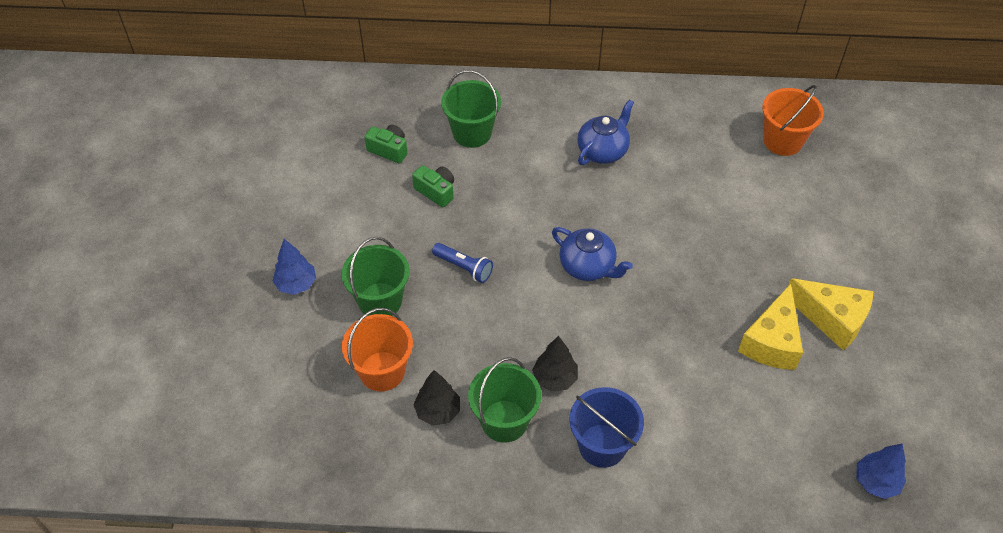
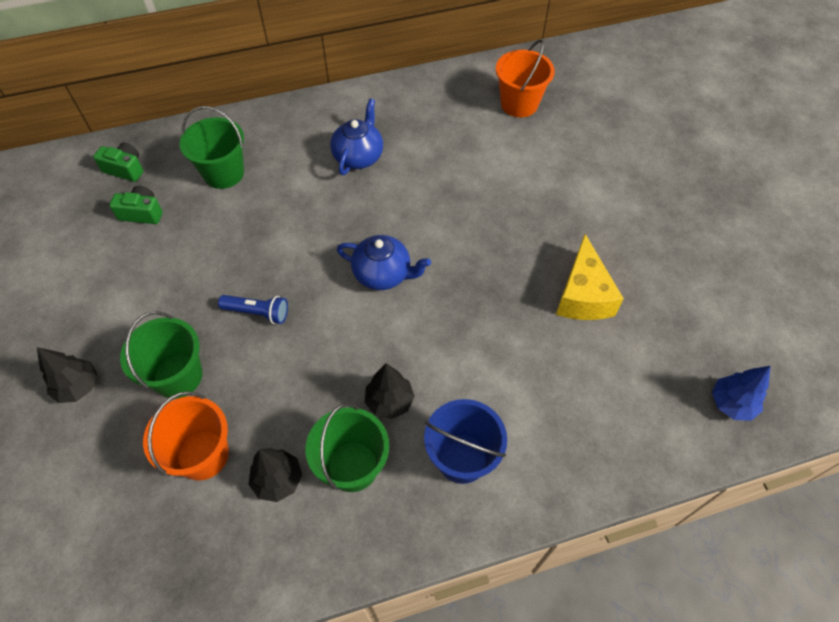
camera: 20 degrees left, 5 degrees up
(296, 284) = (78, 387): blue tree -> black tree
(436, 191) = (204, 242): green camera -> green camera (125, 169)
(832, 319) = (627, 256): yellow cheese -> none

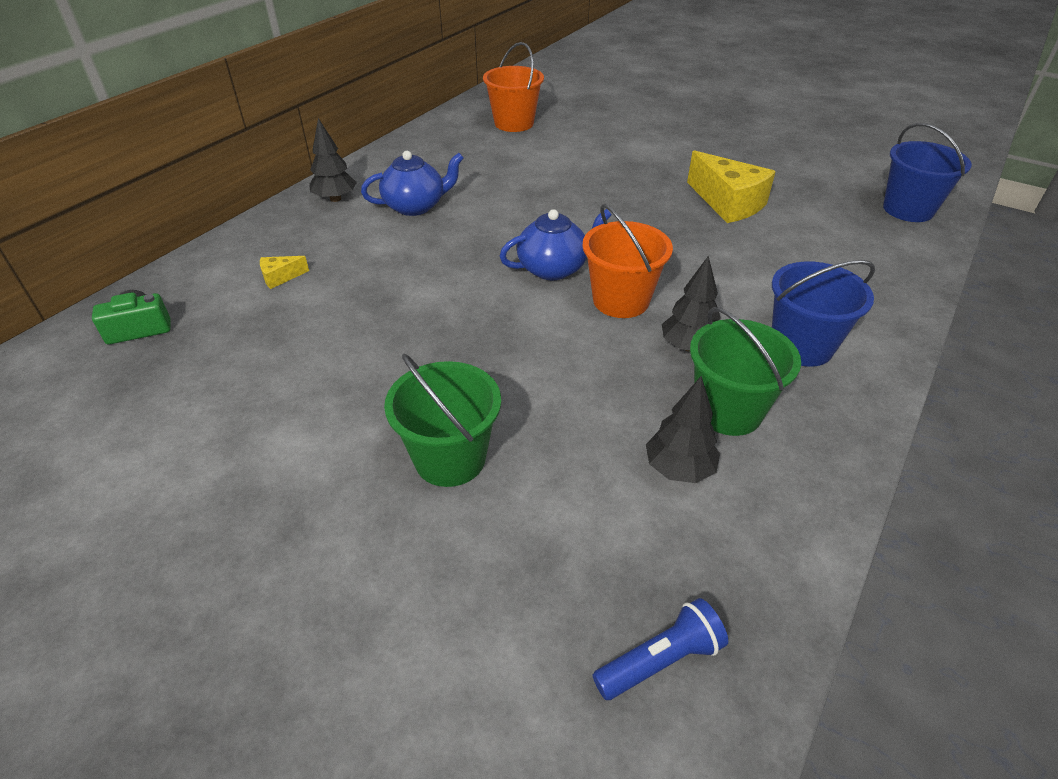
camera: 40 degrees left, 15 degrees down
(78, 387) = (330, 549): black tree -> black tree (335, 199)
(142, 213) = (213, 353): green camera -> none
(203, 455) = (573, 504): orange bucket -> orange bucket (621, 300)
(224, 173) = (280, 277): green bucket -> yellow cheese
(257, 313) = (469, 358): blue flashlight -> blue flashlight (660, 660)
(358, 156) = (415, 206): blue teapot -> blue teapot turned 90 degrees clockwise
(731, 404) = (908, 209): blue tree -> blue bucket

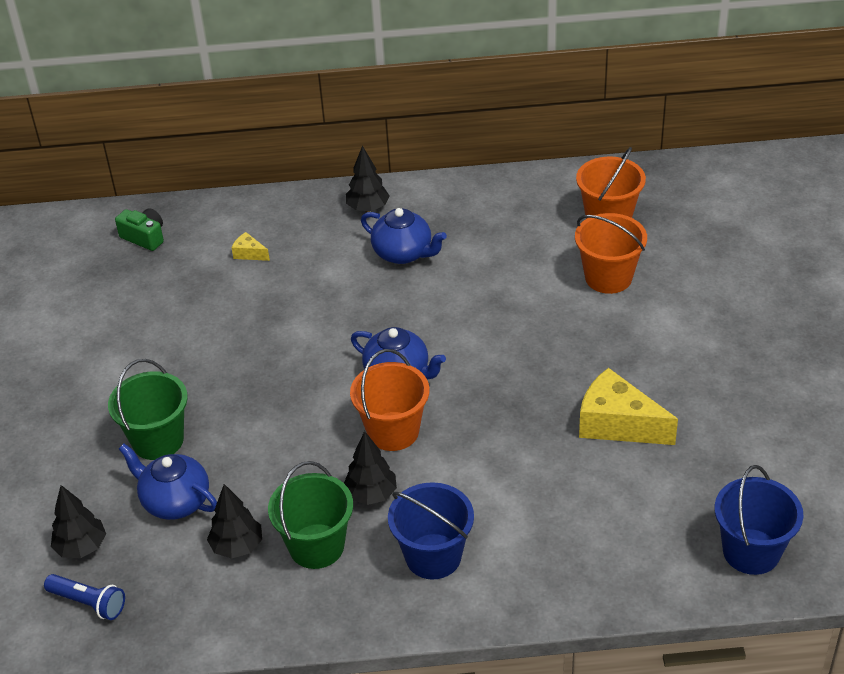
camera: 55 degrees right, 0 degrees up
(552, 619) = (81, 547): none -> black tree
(560, 488) = (175, 501): none -> blue teapot
(572, 146) = (608, 277): none -> orange bucket
(728, 203) = (617, 424): yellow cheese -> yellow cheese turned 105 degrees clockwise

